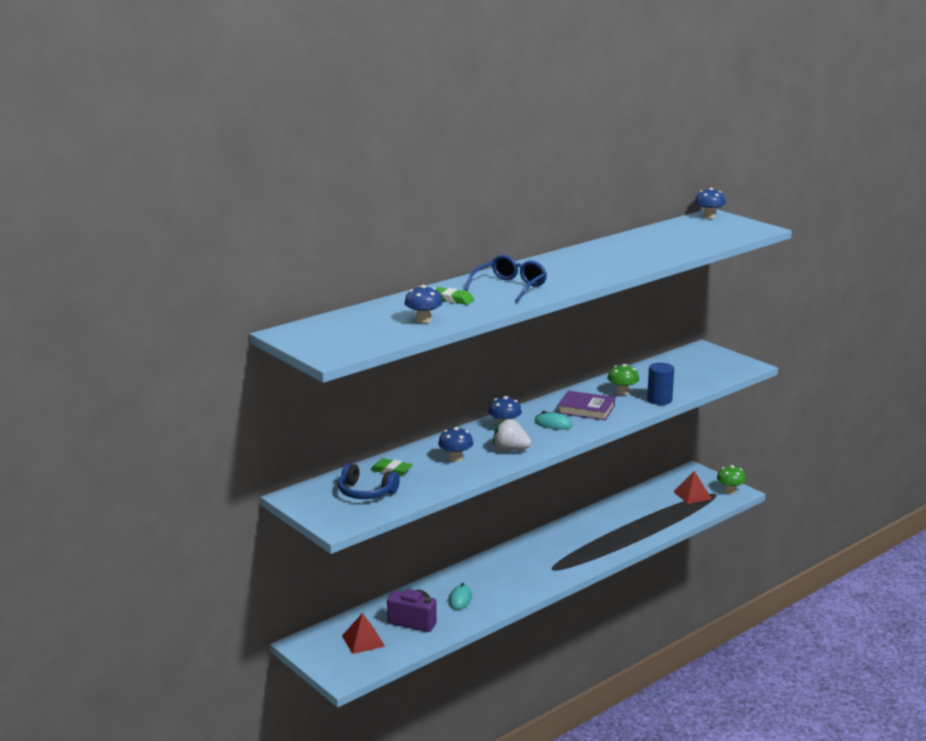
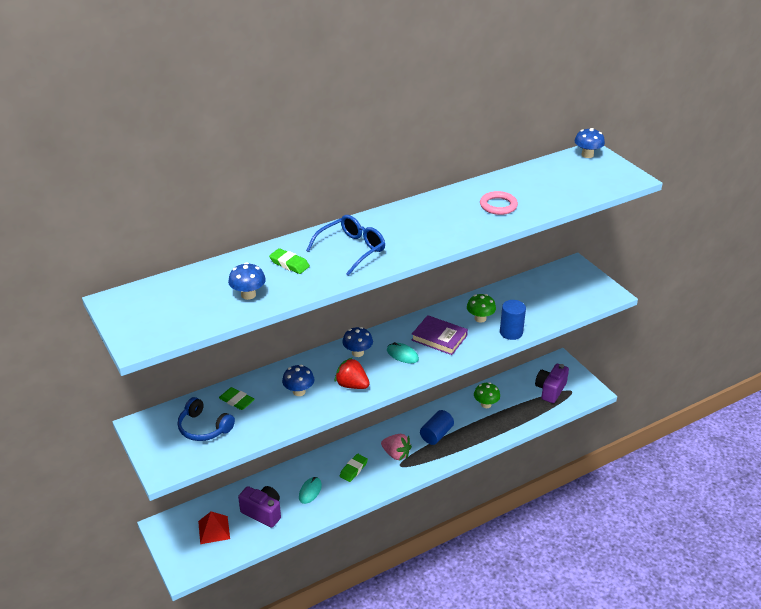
camera: 10 degrees right, 15 degrees up
(501, 577) = (353, 469): none -> green eraser
(510, 449) = (352, 385): white strawberry -> red strawberry
(544, 560) = (396, 454): none -> pink strawberry
(582, 541) = (436, 434): none -> blue cylinder
(639, 252) = (498, 205): none -> pink ring
(692, 495) = (550, 390): red pyramid -> purple camera
(730, 491) = (585, 389): green mushroom -> green mushroom (486, 404)

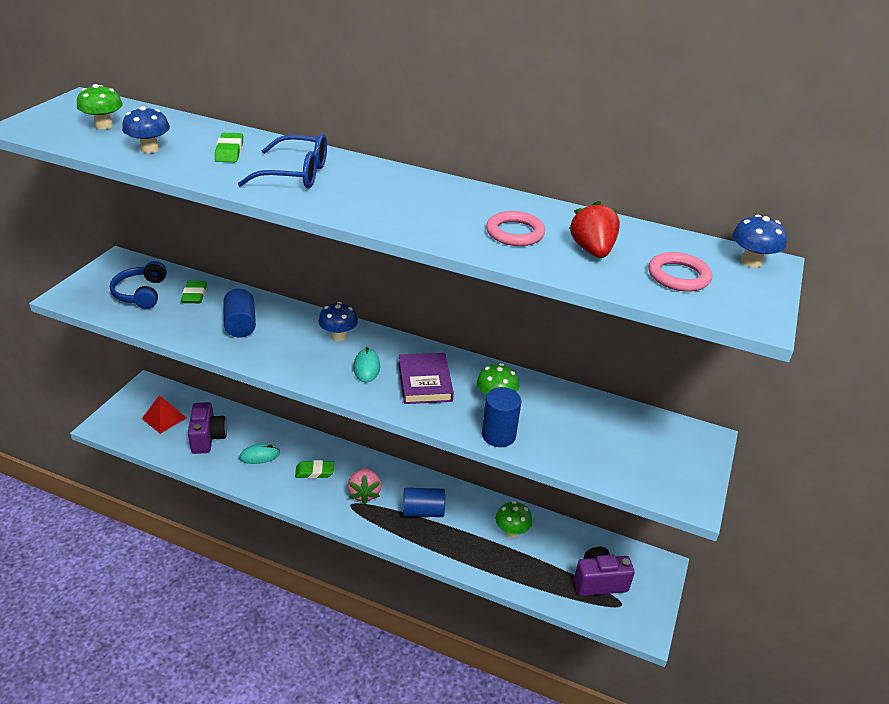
camera: 50 degrees right, 0 degrees up
(181, 304) = (104, 125): none -> green mushroom
(299, 391) = (240, 325): blue mushroom -> blue cylinder
(352, 385) = (282, 354): red strawberry -> red strawberry (592, 250)
(582, 180) = (678, 276): none -> pink ring

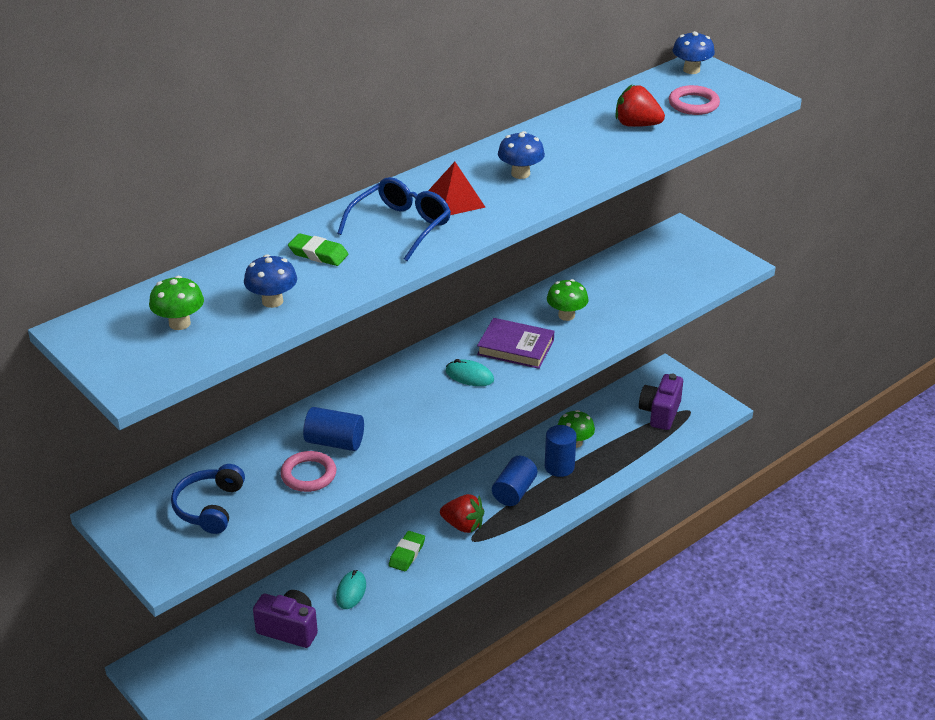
camera: 60 degrees left, 0 degrees up
(141, 293) = (209, 507): blue headphones -> blue headphones turned 75 degrees clockwise
(164, 418) = (223, 662): red pyramid -> red pyramid (455, 200)
(195, 295) = (247, 465): green eraser -> none
(338, 336) = (405, 380): blue mushroom -> blue mushroom (520, 174)
(364, 493) = (463, 525): pink strawberry -> red strawberry
(498, 435) = (613, 329): blue cylinder -> blue cylinder (559, 467)
(515, 233) = (588, 148): pink ring -> pink ring (308, 475)

